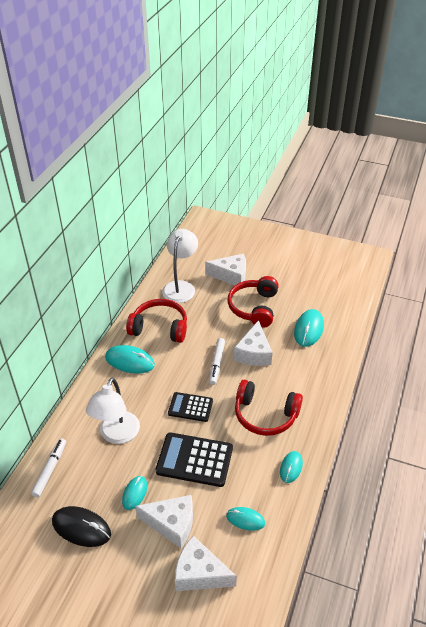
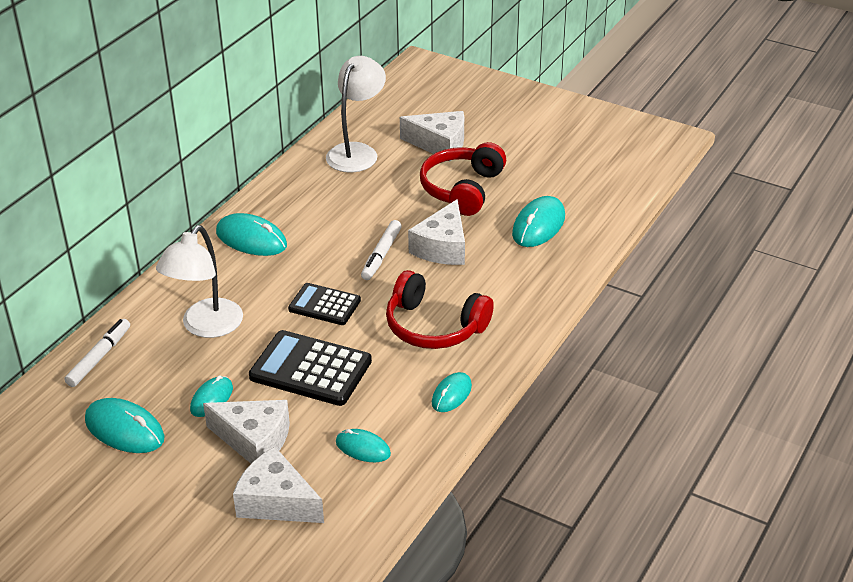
camera: 10 degrees right, 5 degrees down
(81, 528) = (125, 429): black mouse -> turquoise mouse
(159, 328) = (309, 201): red headphones -> none

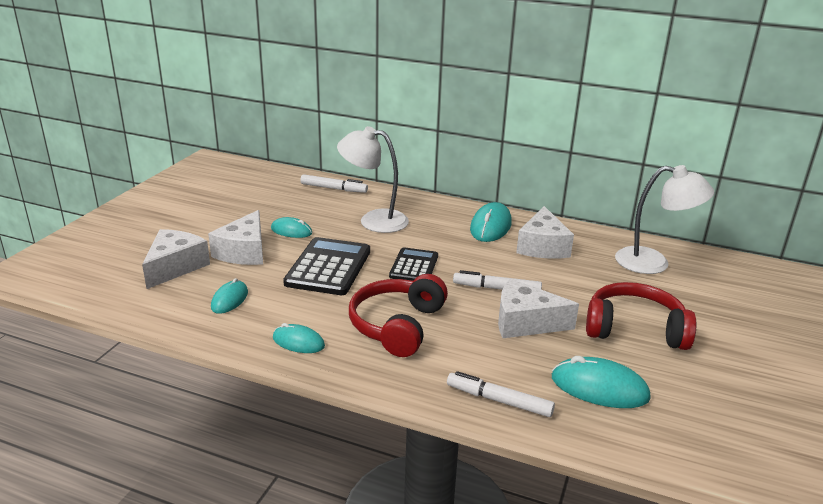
camera: 80 degrees right, 10 degrees down
(125, 429) = (259, 205): turquoise mouse -> none
(439, 144) = (707, 309): white cheese -> white cheese (542, 246)
(550, 280) = (499, 401): none -> white marker

